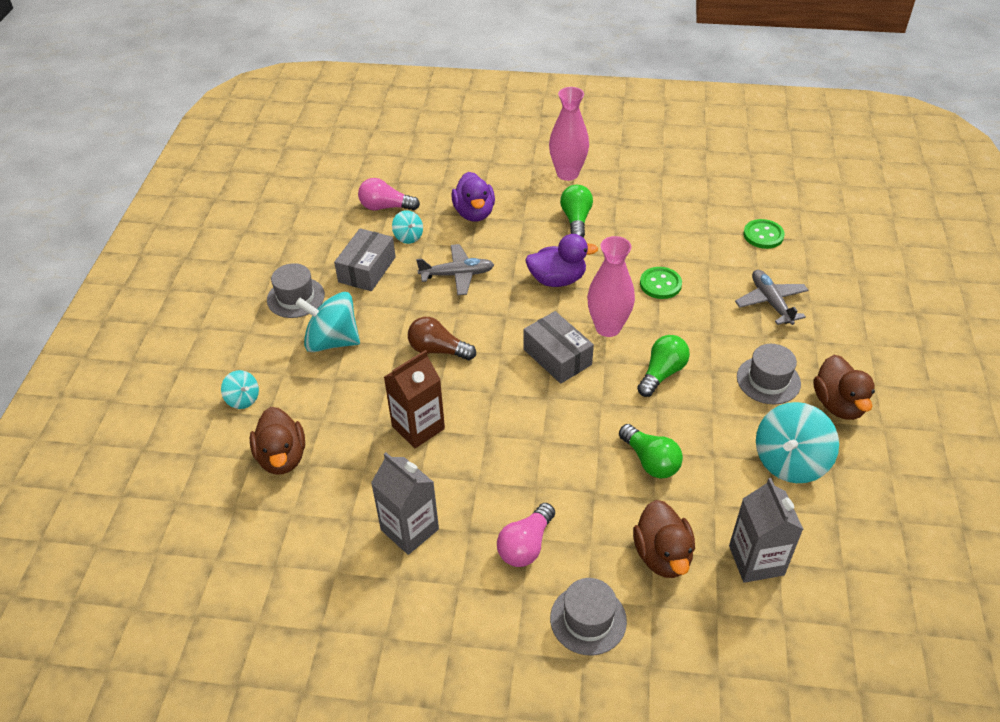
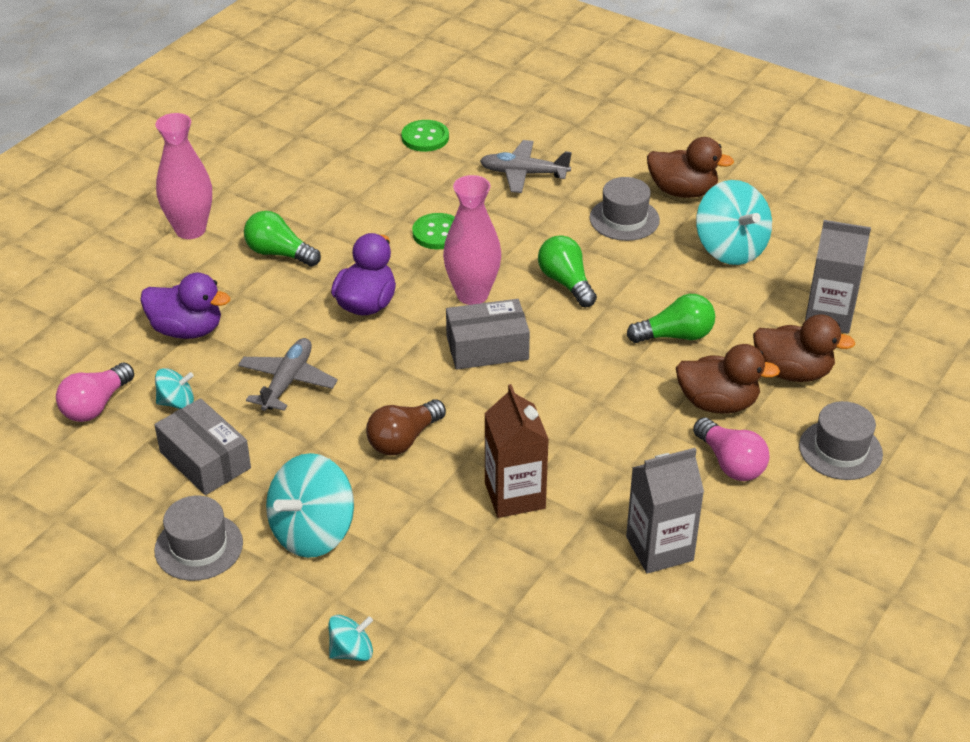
camera: 65 degrees left, 5 degrees down
(282, 457) = (481, 635): brown duck -> brown duck (717, 403)

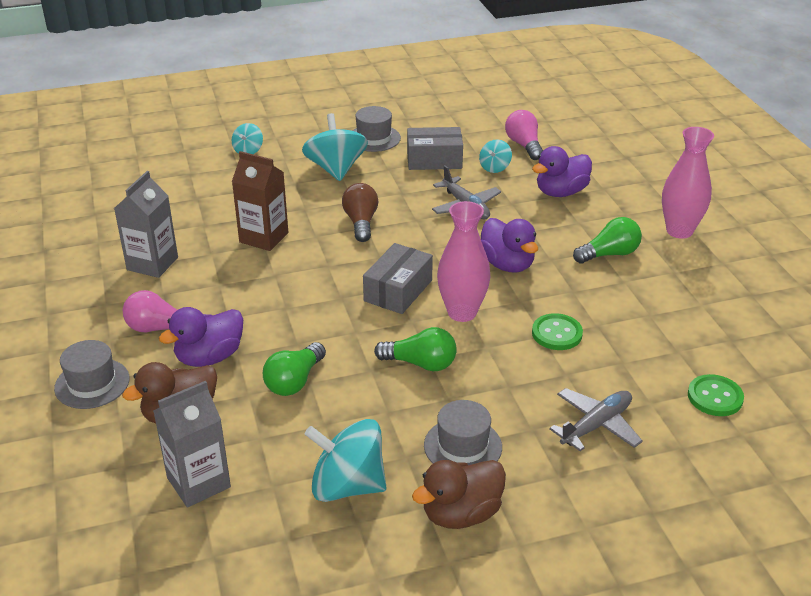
camera: 130 degrees right, 5 degrees down
(717, 403) = (209, 357): brown duck -> purple duck

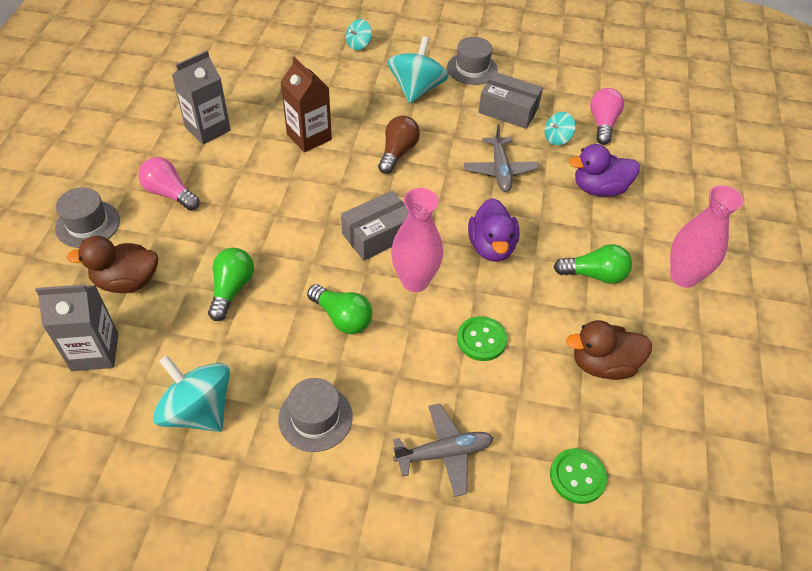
camera: 25 degrees right, 15 degrees up
(209, 357) = (185, 237): purple duck -> none
(295, 381) = (231, 289): green light bulb -> green light bulb turned 135 degrees clockwise
(461, 514) = (264, 484): brown duck -> brown duck (603, 364)

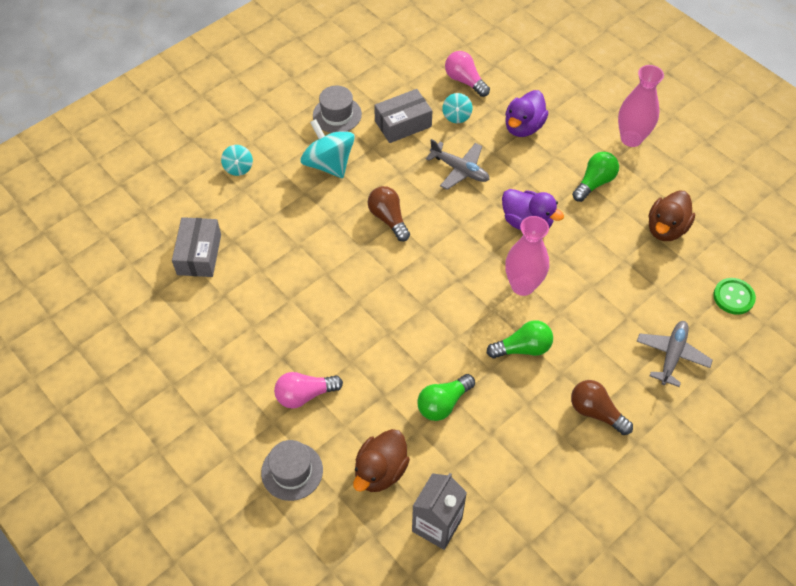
camera: 50 degrees left, 5 degrees up
(198, 410) = (540, 481): turquoise spinning top -> none
(208, 129) = (249, 329): grey carton -> none
(231, 289) = (443, 403): green light bulb -> green light bulb turned 90 degrees counterclockwise
(309, 137) = (321, 265): brown carton -> none
(315, 418) = (596, 412): grey hat -> brown light bulb
(378, 235) = (462, 282): grey box -> grey box (199, 254)
(481, 339) = (600, 279): green button -> none

